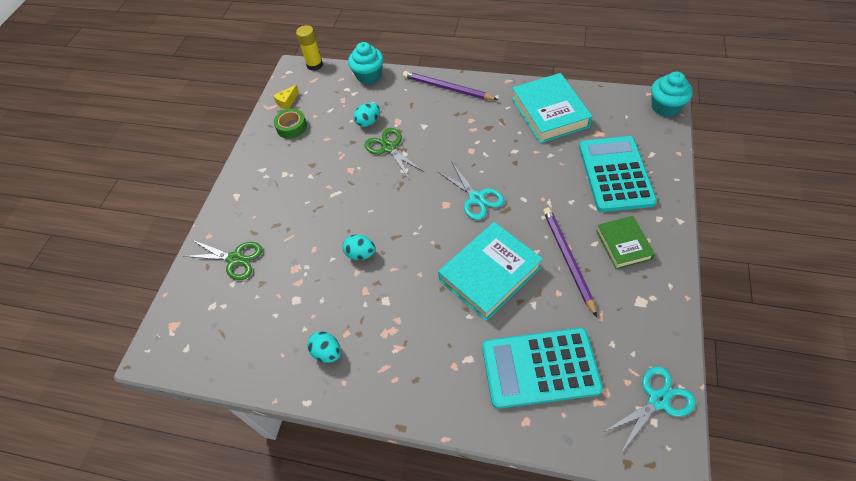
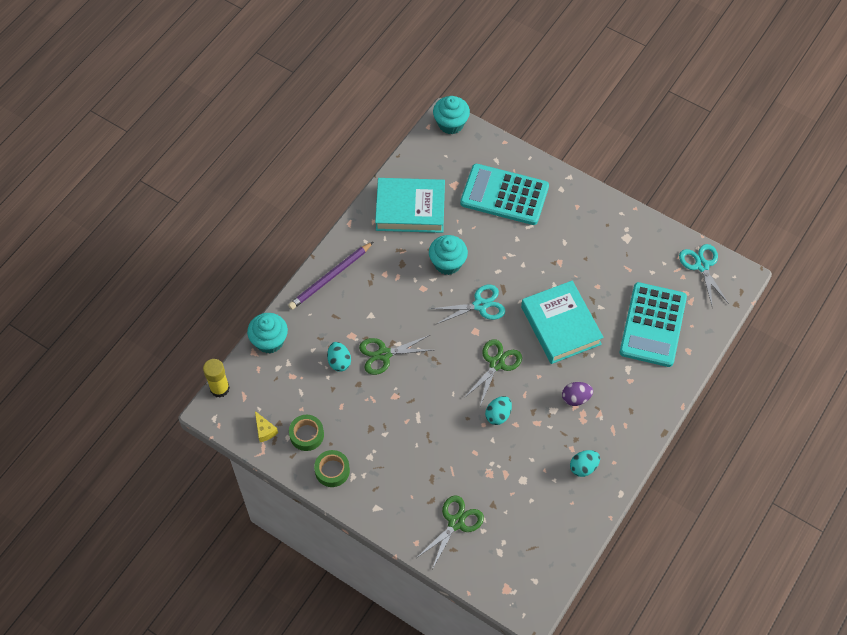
camera: 75 degrees left, 5 degrees up
(263, 154) = (332, 470): none -> green tape
(408, 317) = (576, 398): none -> purple egg
(417, 233) = (496, 364): none -> green scissors
(508, 158) = (447, 263): none -> turquoise cupcake
(567, 259) = (571, 266): purple pencil -> none
(623, 245) = (574, 224): green book -> none

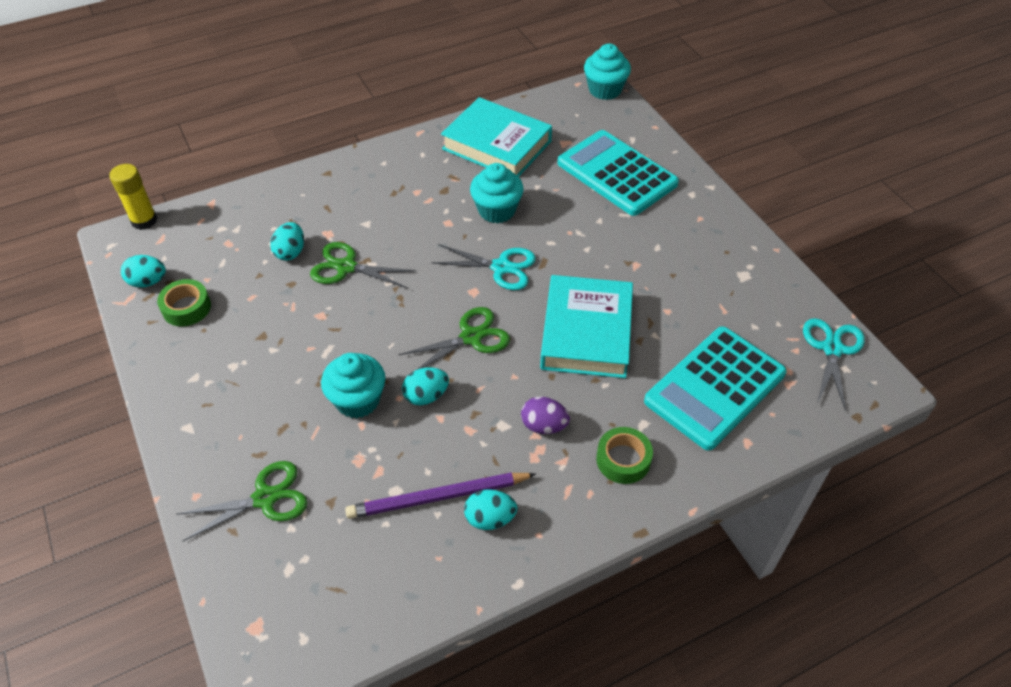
camera: 30 degrees right, 10 degrees down
(265, 430) = (148, 282): yellow cheese -> turquoise egg
(269, 341) = (237, 200): turquoise cupcake -> turquoise cupcake (357, 400)
(330, 277) = (355, 171): purple pencil -> purple pencil (438, 497)
(332, 470) = (177, 359): green tape -> green tape (623, 460)

